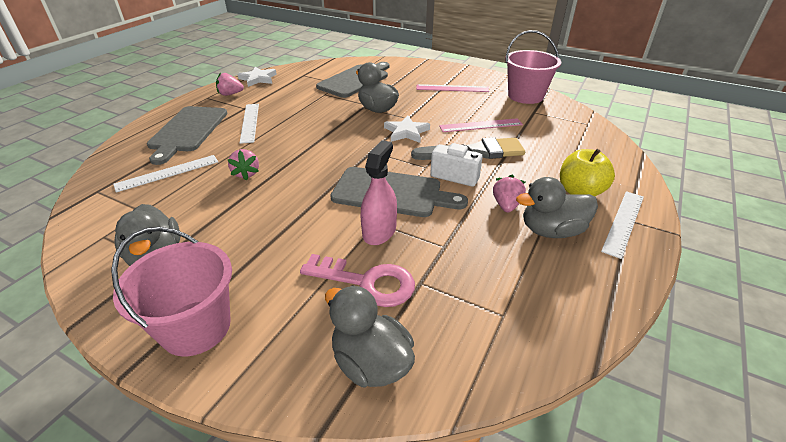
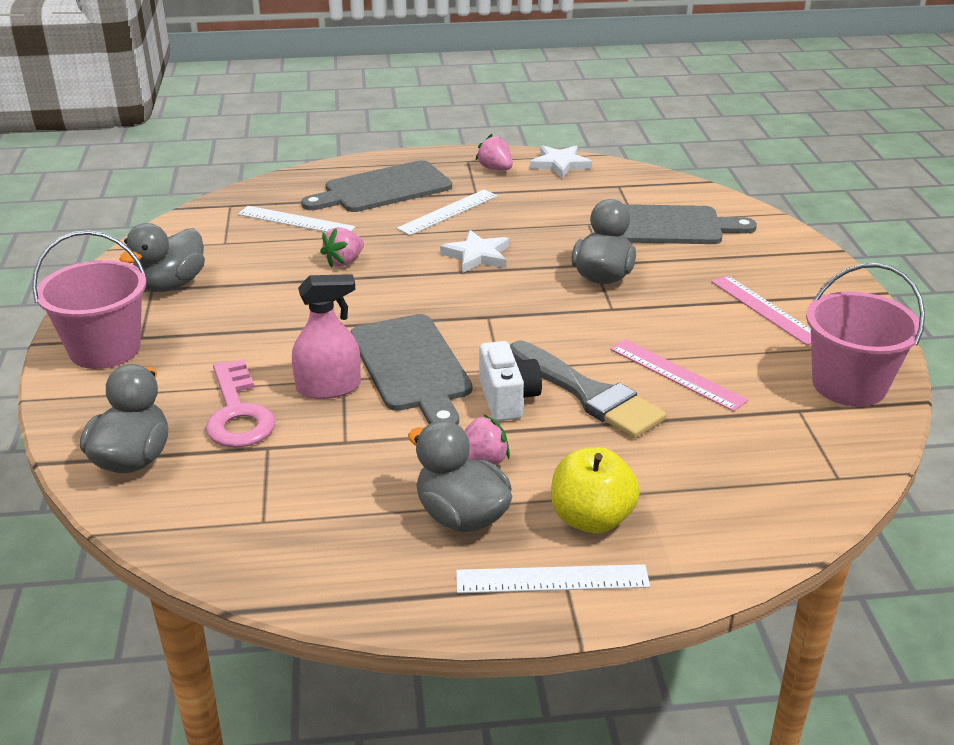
camera: 55 degrees right, 5 degrees down
(406, 132) = (570, 322): white star -> white star (477, 255)

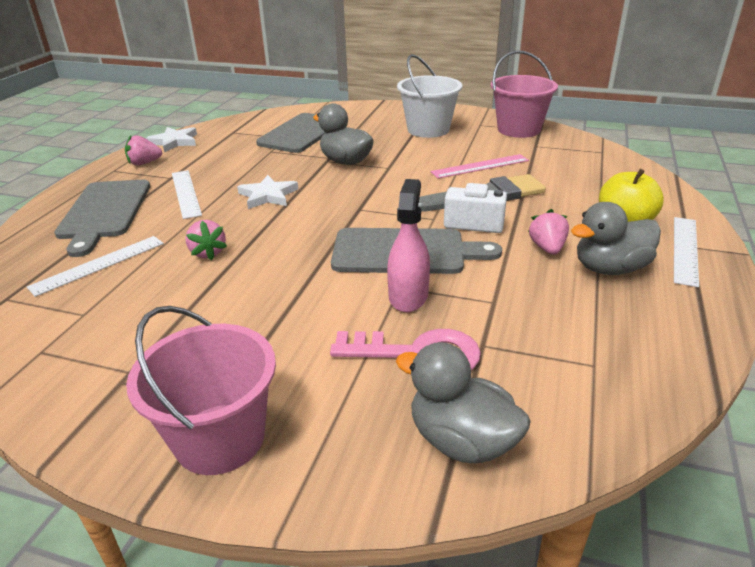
camera: 65 degrees left, 0 degrees up
(170, 285) = (128, 365): grey duck -> none
(765, 309) = (428, 129): pink ruler -> white bucket

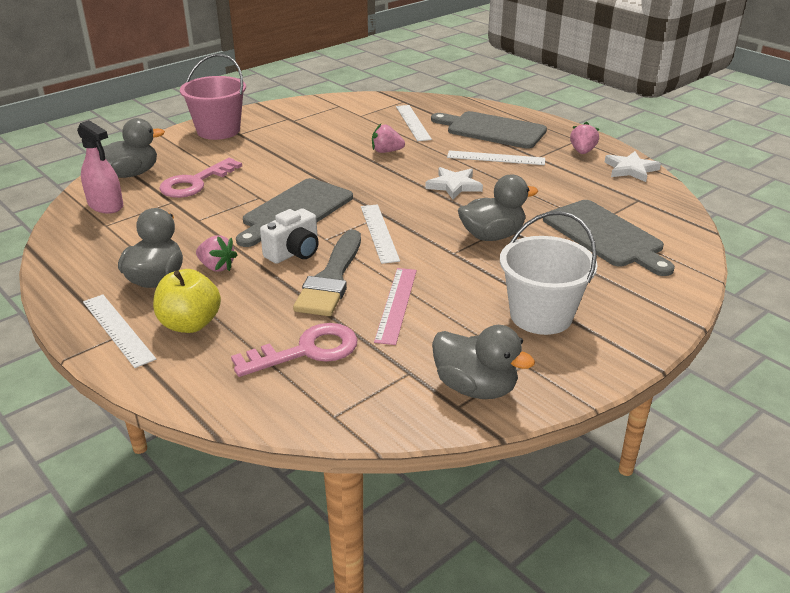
camera: 120 degrees right, 0 degrees up
(393, 200) = (379, 233): none -> white ruler
(408, 296) = (246, 196): pink spray bottle -> pink spray bottle (105, 205)
(518, 129) = (475, 387): pink bucket -> grey duck
(571, 175) = (307, 351): none -> pink key

